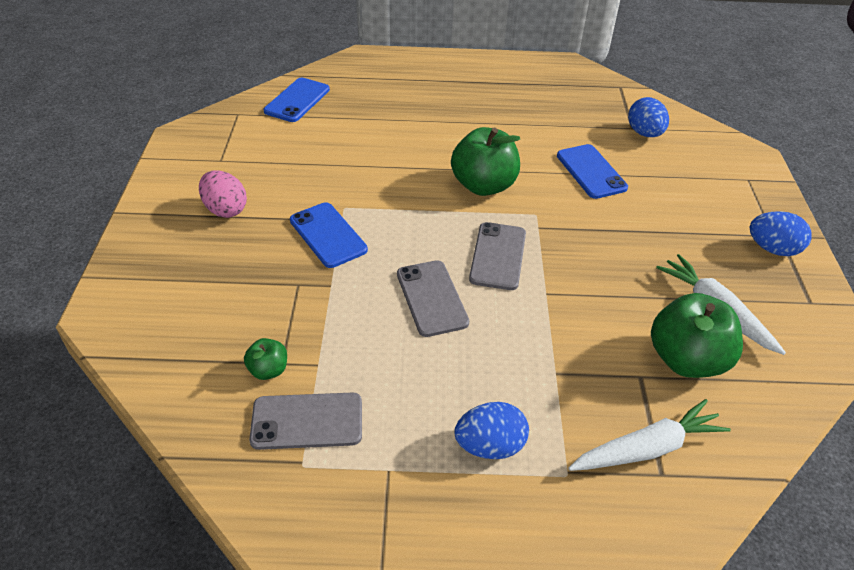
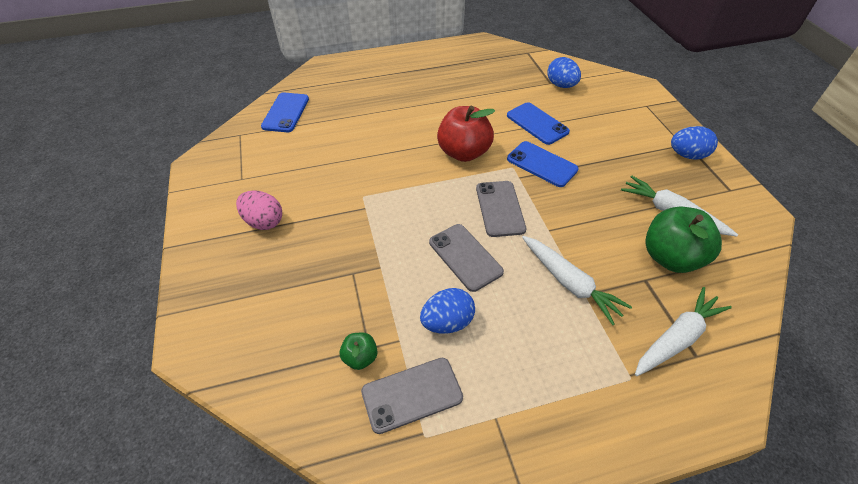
camera: 15 degrees left, 5 degrees up
(328, 235) = (359, 223): blue phone -> blue phone (542, 164)
(483, 185) = (463, 152): green apple -> red apple
(490, 445) = (564, 371): blue egg -> blue egg (447, 322)
(543, 356) = (570, 283): none -> white carrot

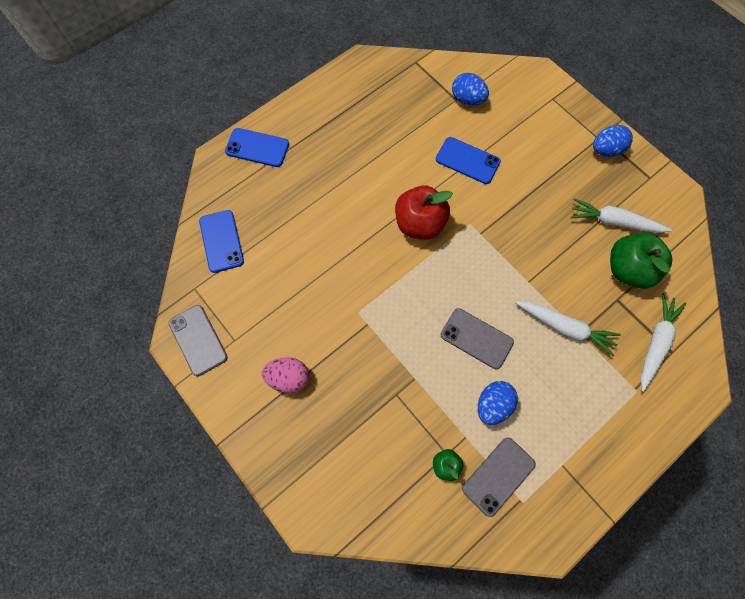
camera: 25 degrees left, 20 degrees up
(500, 208) = (480, 275): grey phone -> grey phone (198, 340)
(542, 164) = (493, 210): blue phone -> blue phone (257, 148)

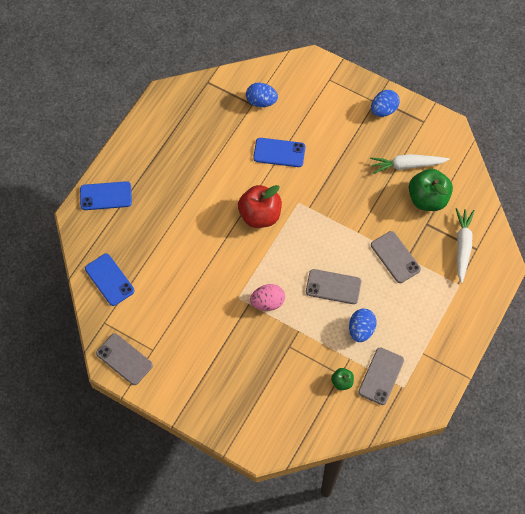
camera: 20 degrees left, 5 degrees down
(288, 378) = (205, 362): pink egg -> pink egg (267, 302)
(565, 328) = (395, 257): white carrot -> grey phone

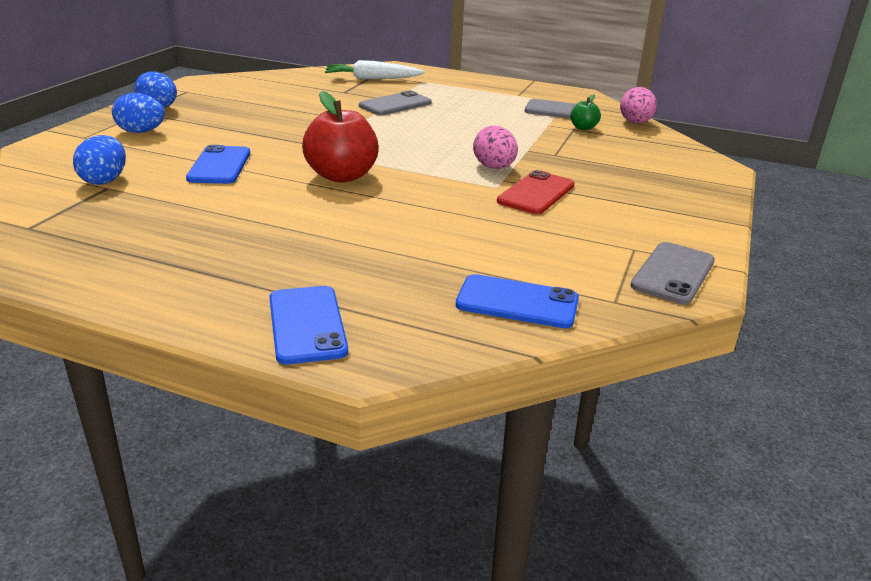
camera: 100 degrees left, 35 degrees down
(109, 280) = (517, 302): blue phone -> blue phone turned 60 degrees clockwise
(226, 318) = (536, 193): none -> red phone
(333, 287) = (450, 132): grey phone -> none
(352, 426) = (635, 123): none -> pink egg
(361, 329) = (505, 119): blue egg -> blue egg (141, 132)
(407, 165) = (255, 98): white carrot -> none
(427, 199) = (307, 91): green apple -> none

